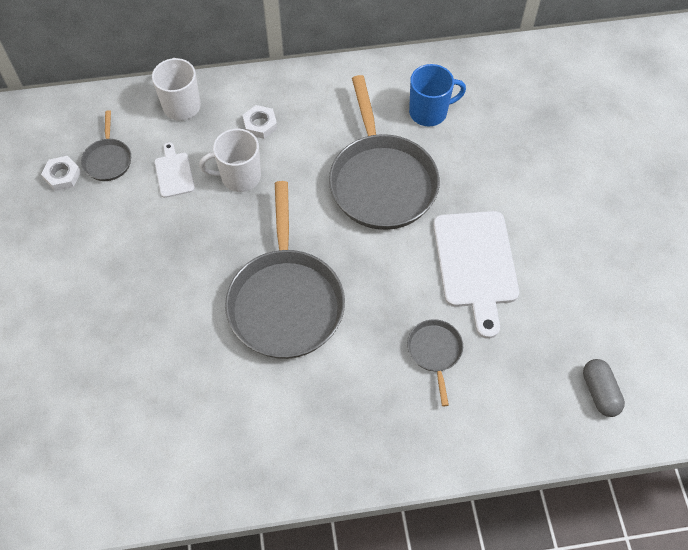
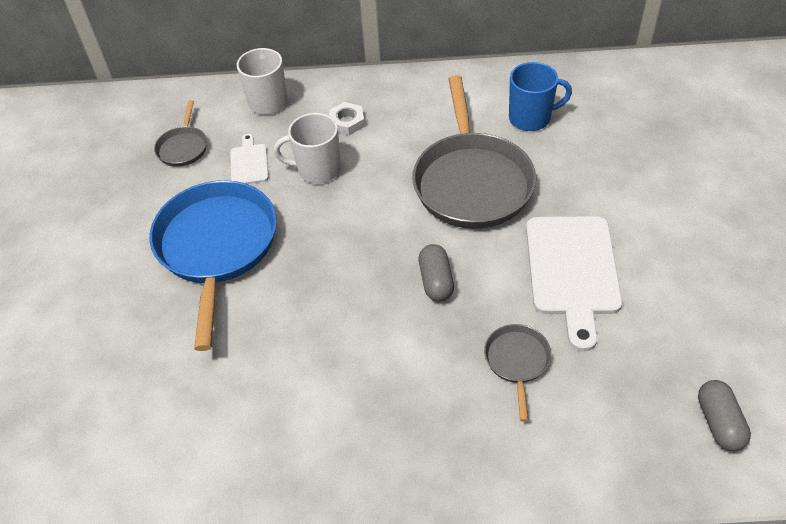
camera: 10 degrees right, 10 degrees down
(62, 176) = (133, 160): white nut -> none
(158, 262) = (217, 247): none -> blue pan
(286, 301) = (350, 295): grey pan -> none
(359, 282) = (436, 281): none -> grey capsule

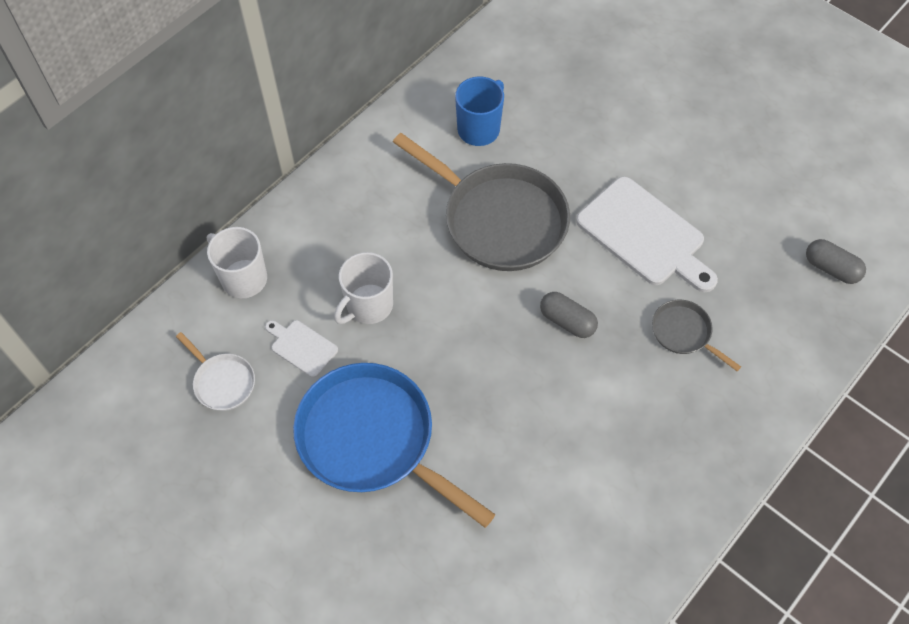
camera: 50 degrees left, 10 degrees up
(183, 147) = (222, 382): grey pan -> white pan
(347, 122) = (338, 244): white nut -> none

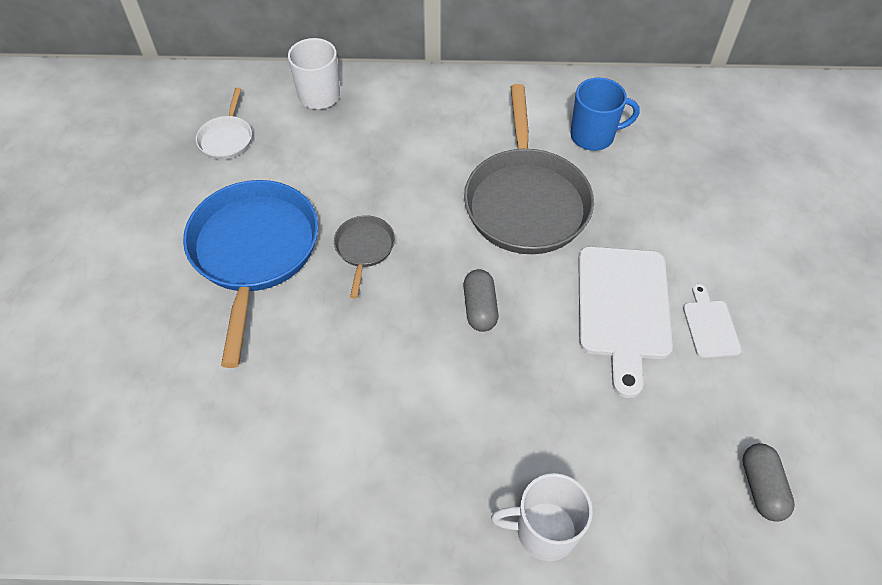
camera: 50 degrees right, 5 degrees down
(302, 347) = (294, 161): white cutting board -> white cutting board (710, 326)
(368, 306) = (365, 175): white mug -> white mug (544, 531)
(684, 333) = (557, 403): grey pan -> grey pan (364, 249)

